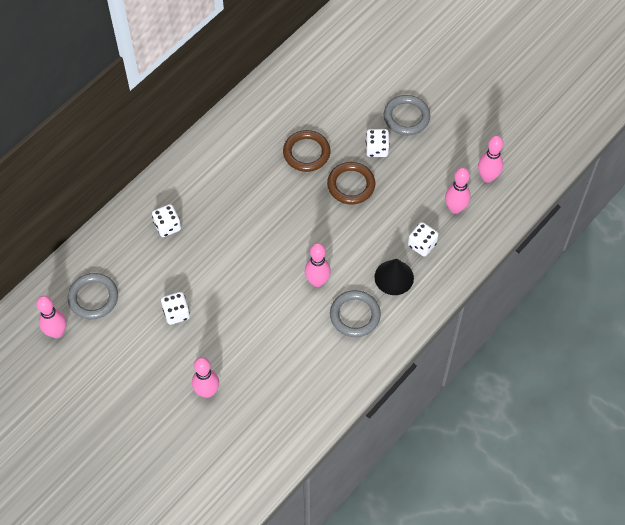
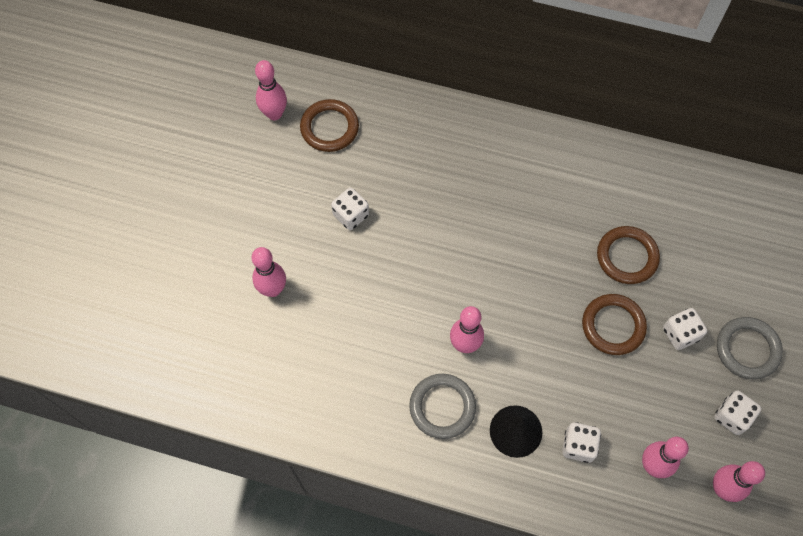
camera: 65 degrees right, 5 degrees up
(93, 298) = (329, 128): grey ring -> brown ring
(167, 226) = (450, 157): white dice -> white dice (732, 416)

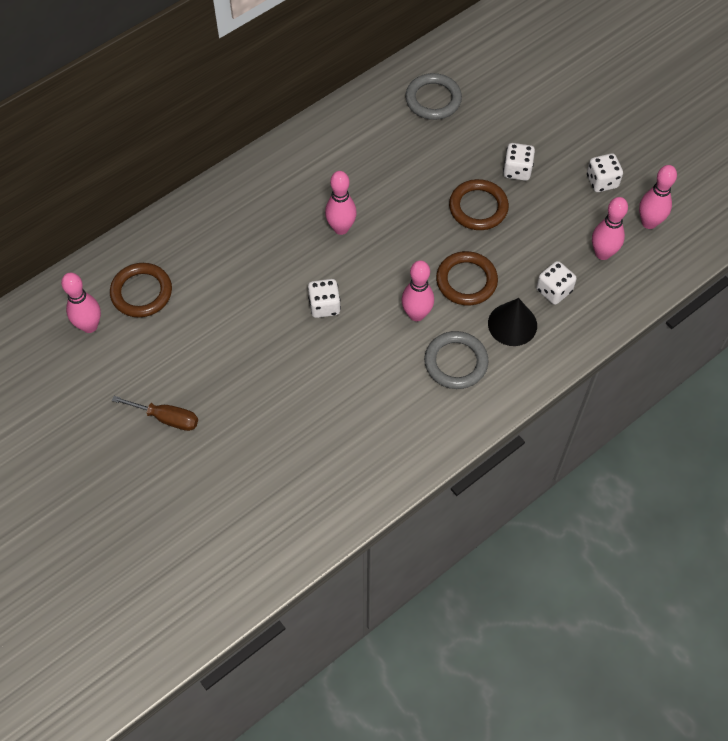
camera: 55 degrees left, 5 degrees down
(234, 221) = (166, 418): none -> brown screwdriver
(273, 289) = (256, 425): pink bowling pin -> pink bowling pin (341, 228)
(351, 215) = (237, 326): white dice -> white dice (324, 306)
(627, 257) = (430, 162): brown ring -> brown ring (466, 281)
(747, 349) = (560, 138): grey ring -> grey ring (433, 99)

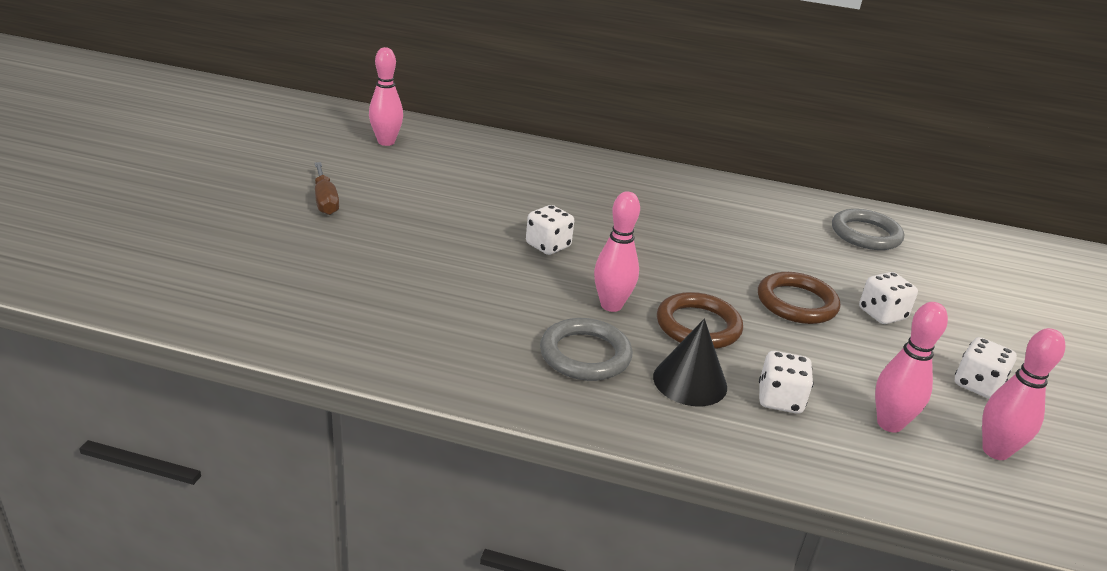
camera: 50 degrees right, 30 degrees down
(141, 292) = (447, 154): brown ring -> none
(341, 228) = (647, 228): pink bowling pin -> none

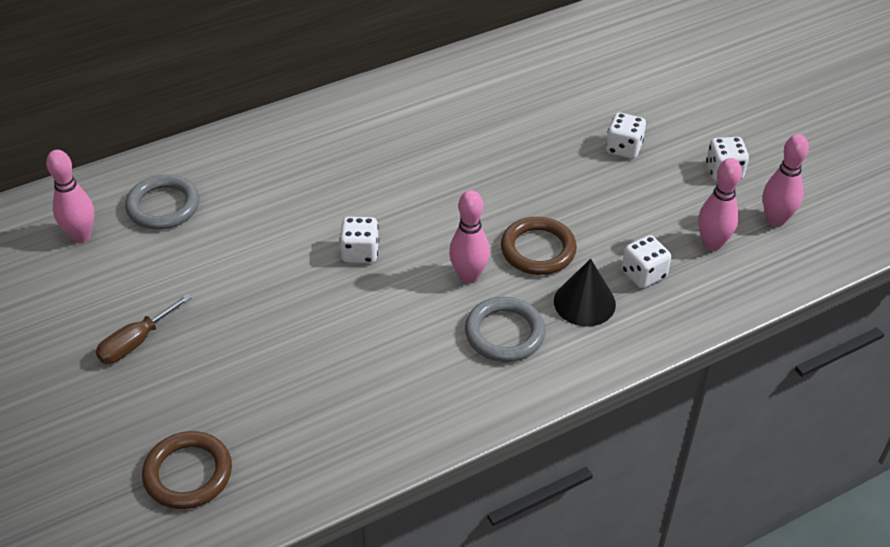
camera: 40 degrees left, 15 degrees up
(325, 201) = (136, 342): brown screwdriver -> brown screwdriver turned 105 degrees clockwise
(796, 303) = (569, 178): brown ring -> brown ring (188, 473)
(865, 234) = (540, 70): grey ring -> grey ring (163, 206)

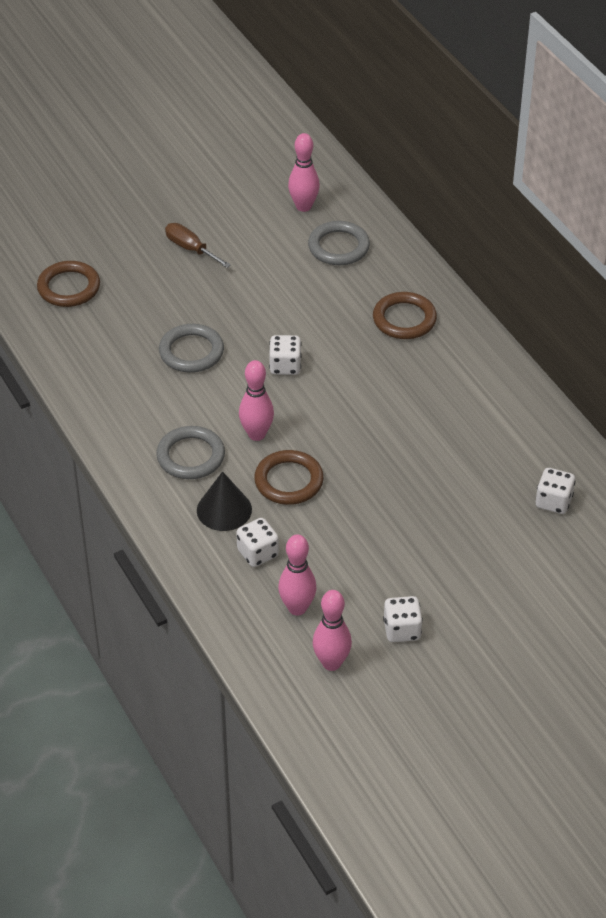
camera: 90 degrees right, 0 degrees up
(294, 157) = (404, 319): none -> brown ring
(329, 337) = (191, 352): none -> grey ring
(623, 148) = (433, 552): white dice -> white dice (553, 502)

